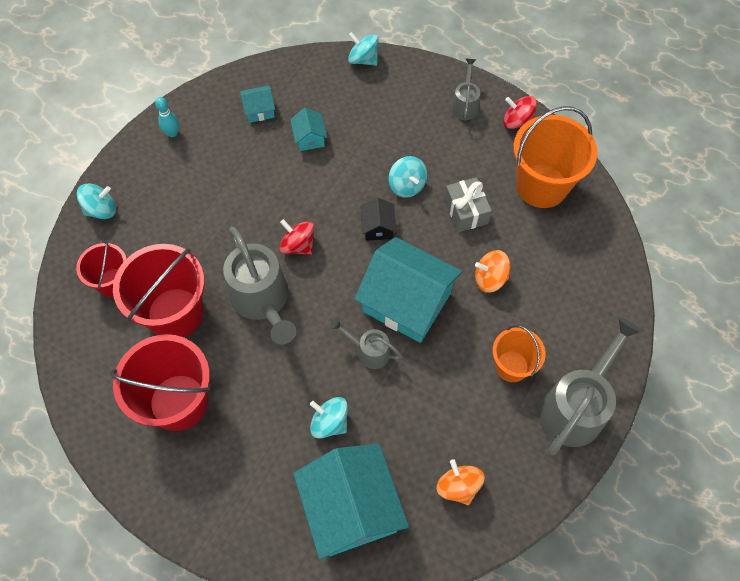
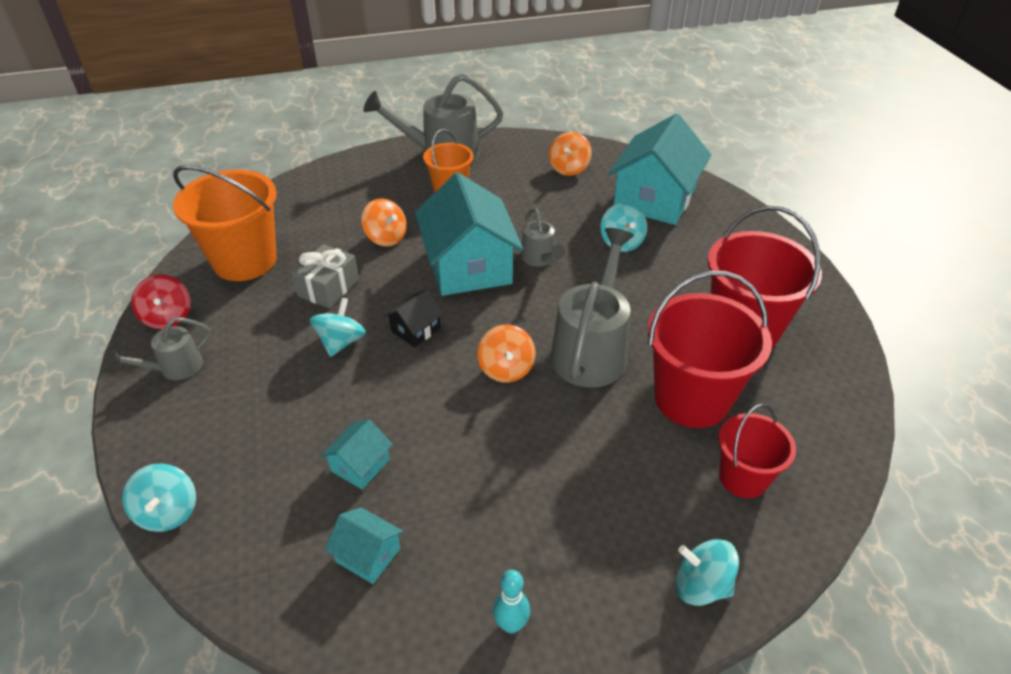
camera: 135 degrees left, 20 degrees down
(298, 245) = (506, 369): red spinning top -> orange spinning top

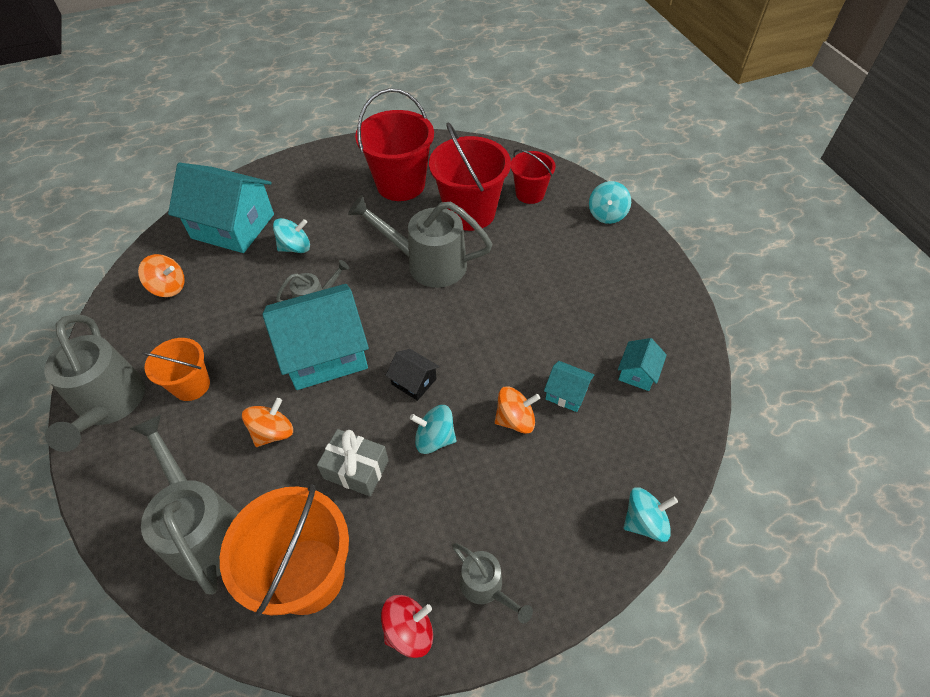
camera: 95 degrees left, 10 degrees up
(311, 207) = (203, 528): none -> grey watering can
(506, 369) = (454, 313): orange spinning top -> orange spinning top (515, 419)
(511, 624) = (658, 293): turquoise bowling pin -> none

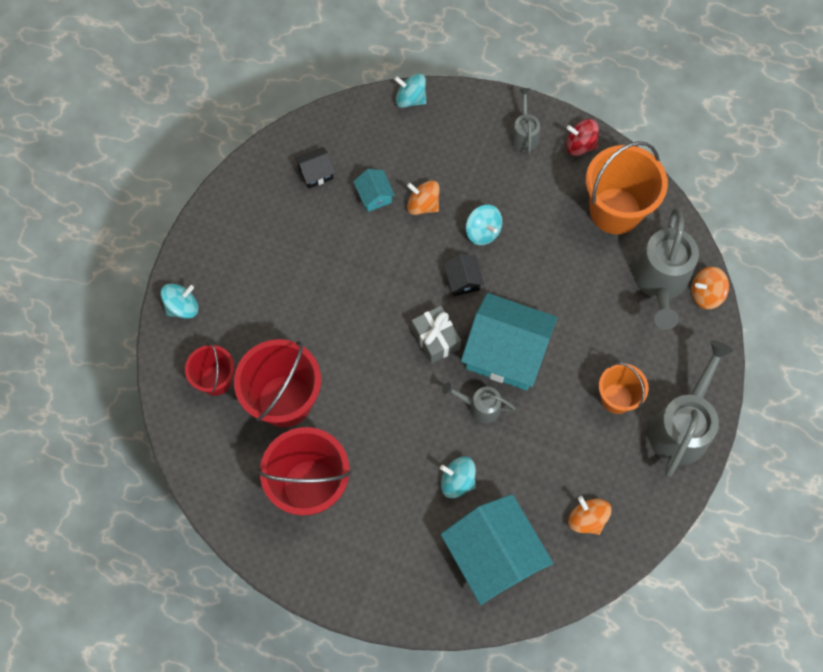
camera: 140 degrees left, 15 degrees up
(273, 432) = (581, 315): orange spinning top -> orange spinning top (706, 294)
(356, 469) = (546, 249): grey gift -> grey gift (435, 339)
(427, 263) = (367, 375): grey watering can -> none
(637, 373) = (316, 173): turquoise house -> black house

